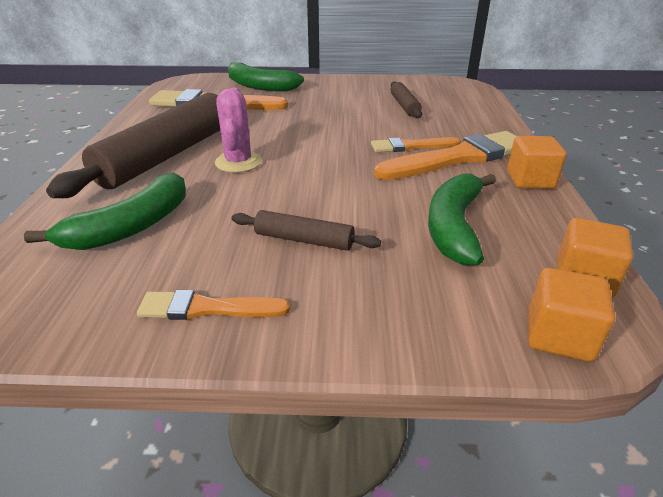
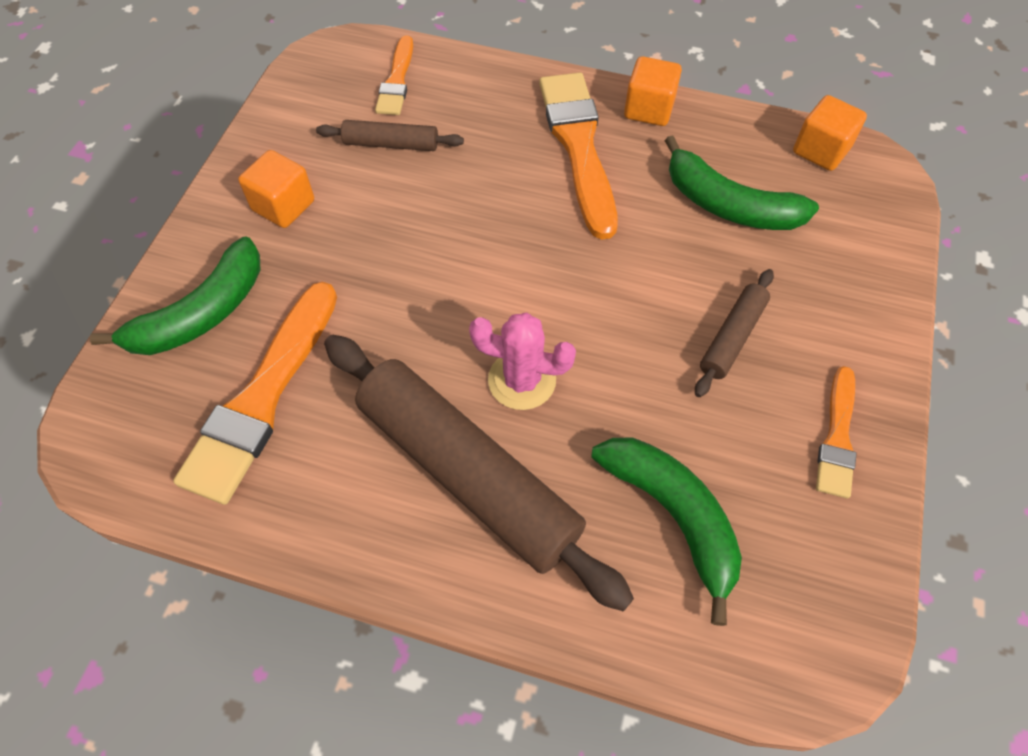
camera: 75 degrees left, 25 degrees up
(411, 146) = (532, 180): orange brush -> orange brush (397, 81)
(559, 336) = (888, 198): orange cube -> orange cube (283, 205)

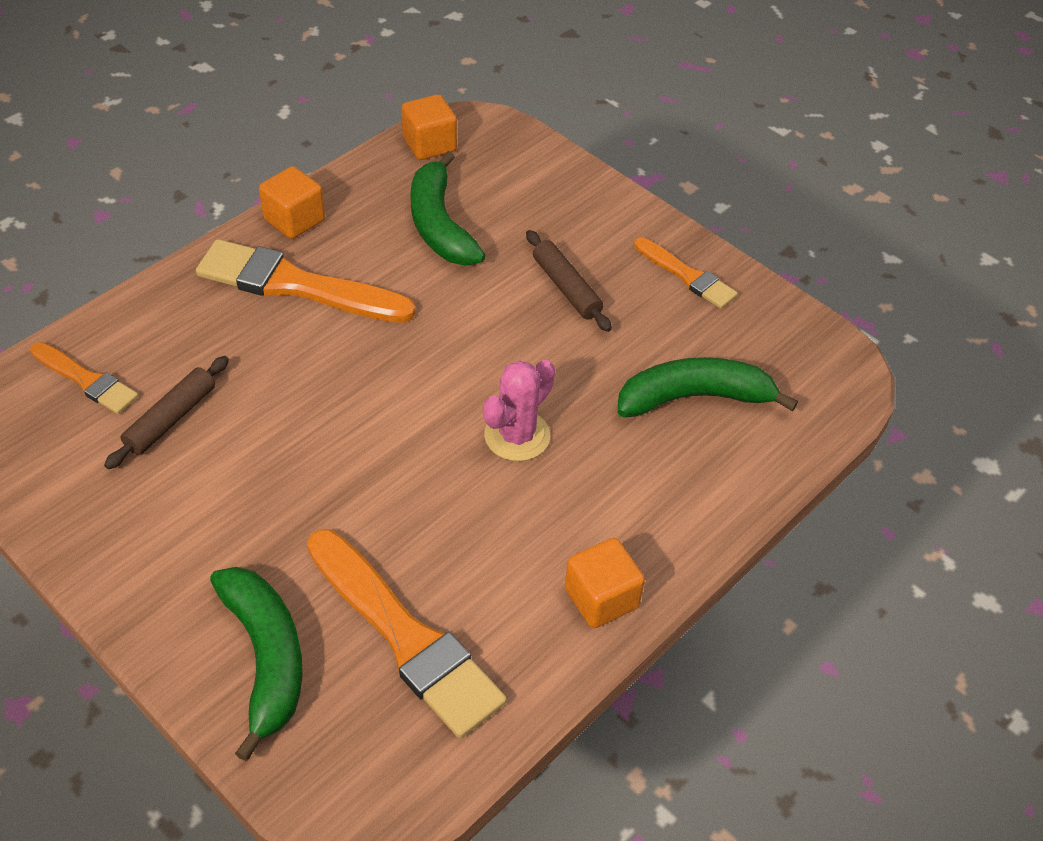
camera: 65 degrees left, 10 degrees down
(283, 205) = (177, 538): orange cube -> orange cube (601, 598)
(467, 474) = (582, 511): brown rolling pin -> none
(728, 205) = (440, 225): green banana -> green banana turned 105 degrees clockwise

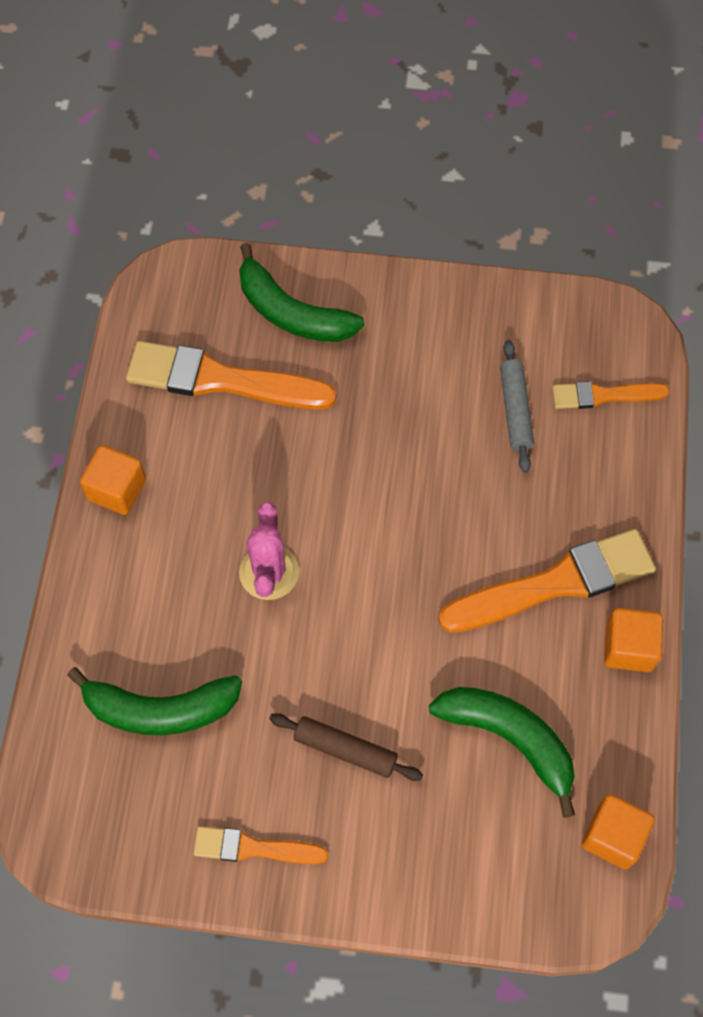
camera: 145 degrees right, 15 degrees up
(171, 419) = (515, 410): brown rolling pin -> grey rolling pin
(694, 398) = (160, 709): green banana -> green banana turned 45 degrees clockwise

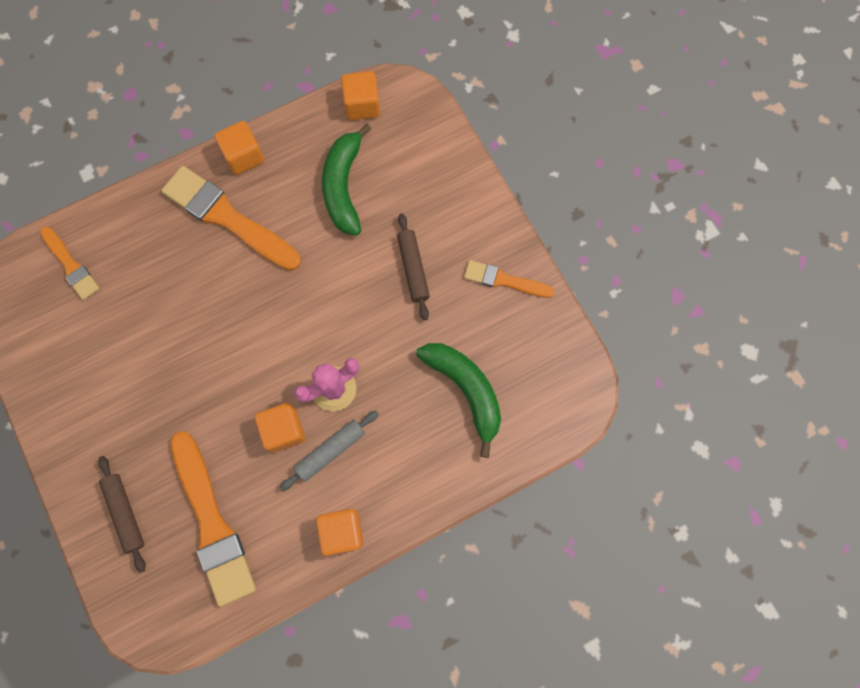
camera: 125 degrees left, 10 degrees up
(253, 848) = (504, 280): orange brush -> orange brush turned 135 degrees clockwise
(262, 497) = (284, 430): none -> orange cube
(291, 312) = (125, 513): green banana -> brown rolling pin
(515, 410) = (116, 313): grey rolling pin -> grey rolling pin (331, 451)

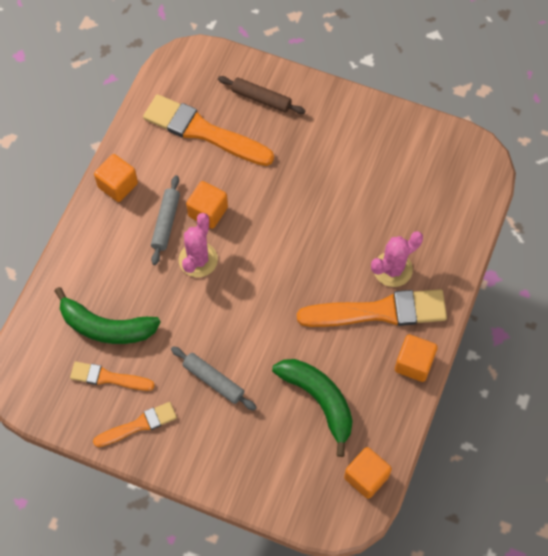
camera: 140 degrees right, 10 degrees down
(71, 265) = (449, 199): orange brush -> orange brush (108, 377)
(181, 244) = (392, 269): none -> pink cactus
(413, 269) = (213, 381): brown rolling pin -> grey rolling pin

